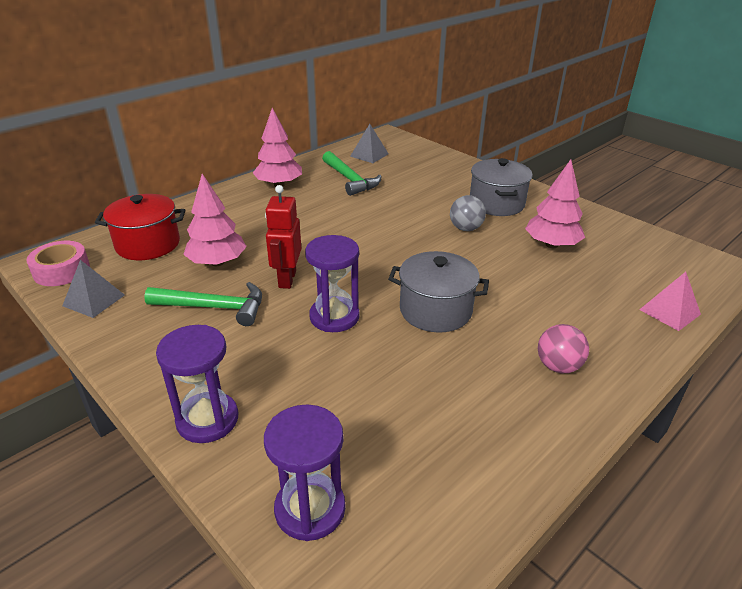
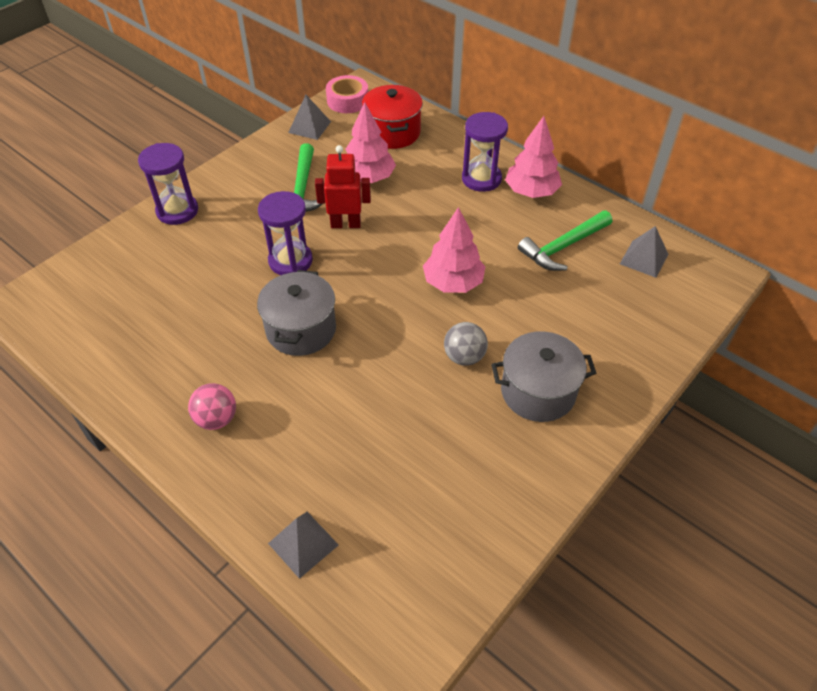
camera: 85 degrees right, 15 degrees up
(310, 509) = (95, 269): purple hourglass -> purple hourglass (481, 179)
(551, 245) = (439, 442): pink tree -> pink tree (453, 282)
(669, 312) = (303, 544): pink pyramid -> grey pyramid

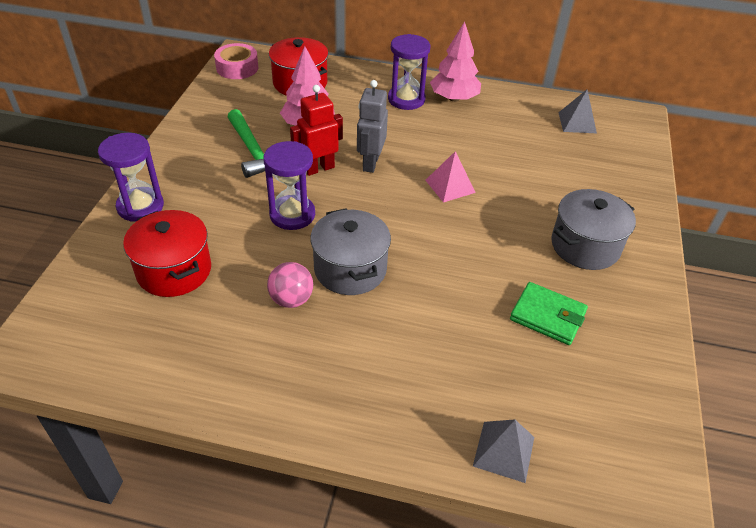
camera: 30 degrees left, 5 degrees down
(163, 277) = (174, 270): none -> red pot
(216, 419) = (334, 378): pink ball -> pink ball (291, 299)
(309, 127) = (218, 98): grey pyramid -> none
(396, 234) = (370, 163): none -> grey robot
(442, 444) = (547, 316): none -> green wallet
(453, 282) = (450, 186): pink tree -> pink pyramid
(464, 357) = (507, 240): grey ball -> none
(563, 247) = (512, 132): green hammer -> none

